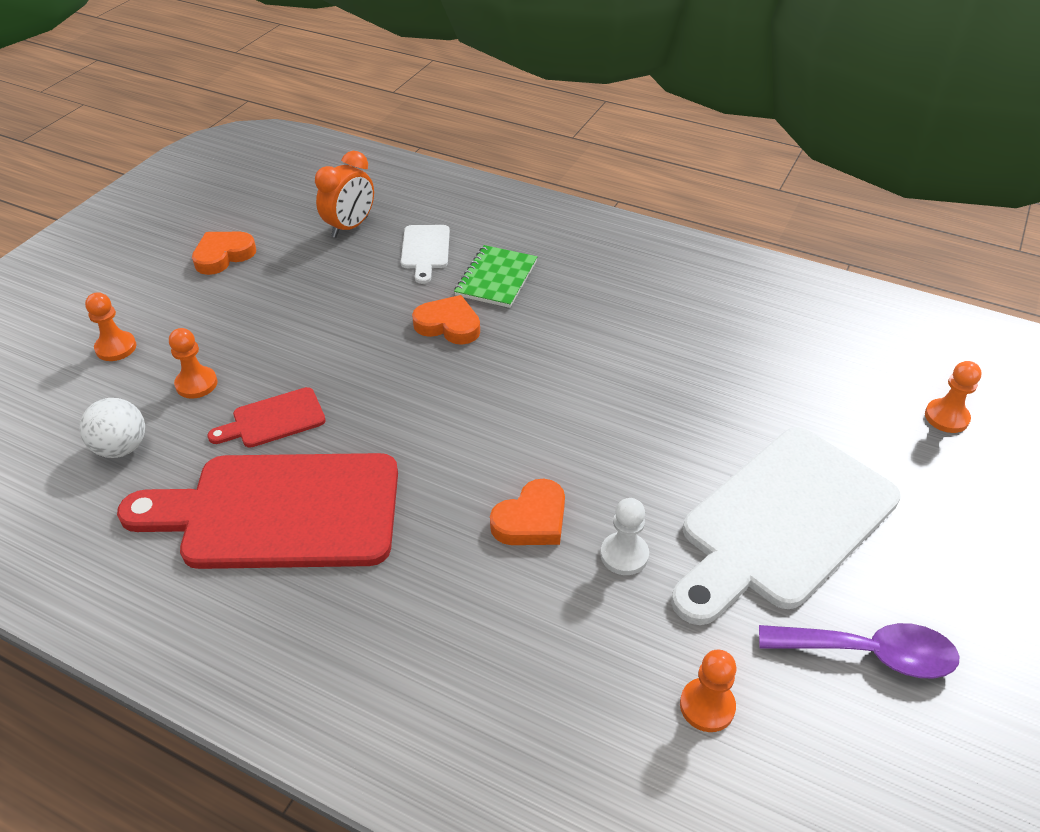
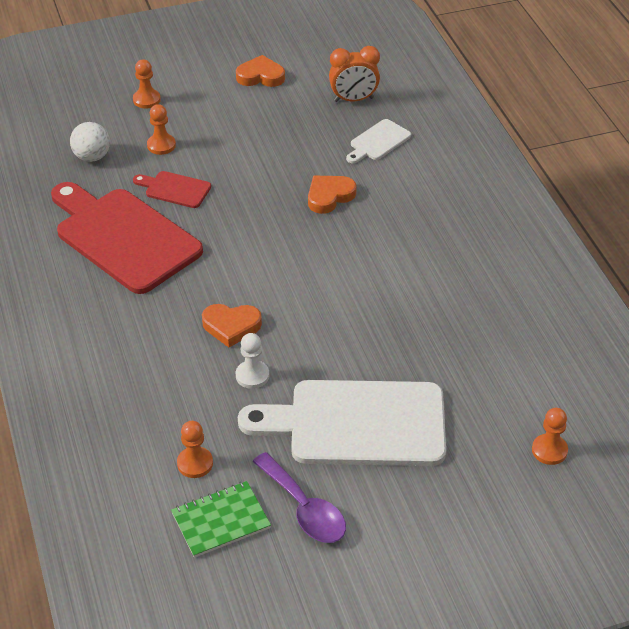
camera: 45 degrees right, 0 degrees up
(448, 325) = (329, 196): orange heart -> orange heart turned 105 degrees counterclockwise
(496, 278) = (396, 186): green notebook -> green notebook (221, 521)

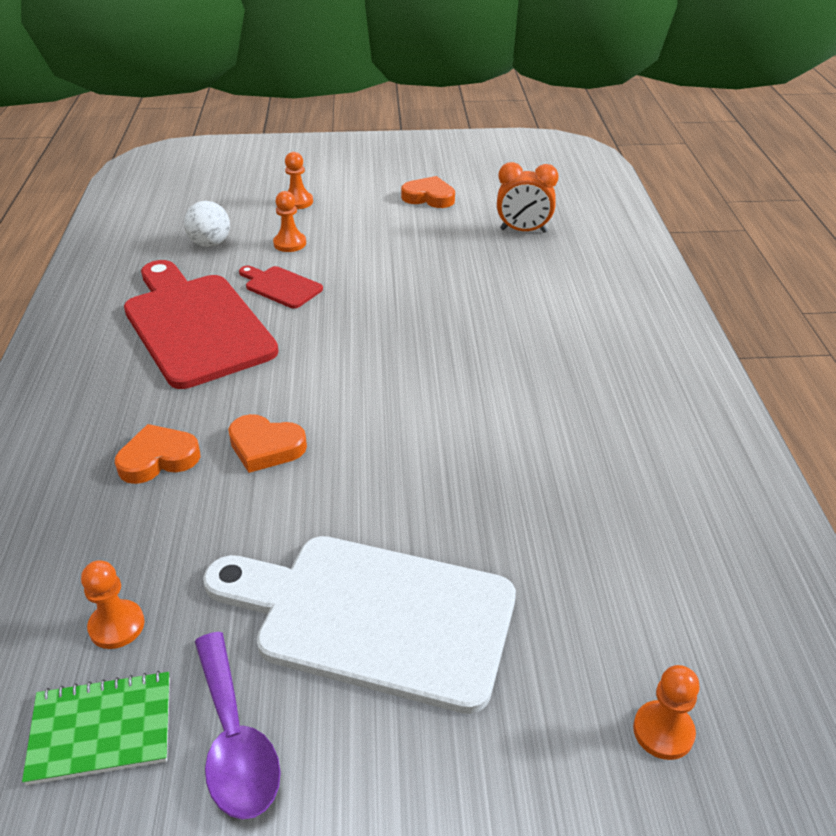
camera: 15 degrees right, 5 degrees down
(252, 375) = (260, 516): white pawn -> none
(329, 196) = (456, 320): orange heart -> orange heart (158, 459)
(378, 142) = (536, 274): white cutting board -> none

